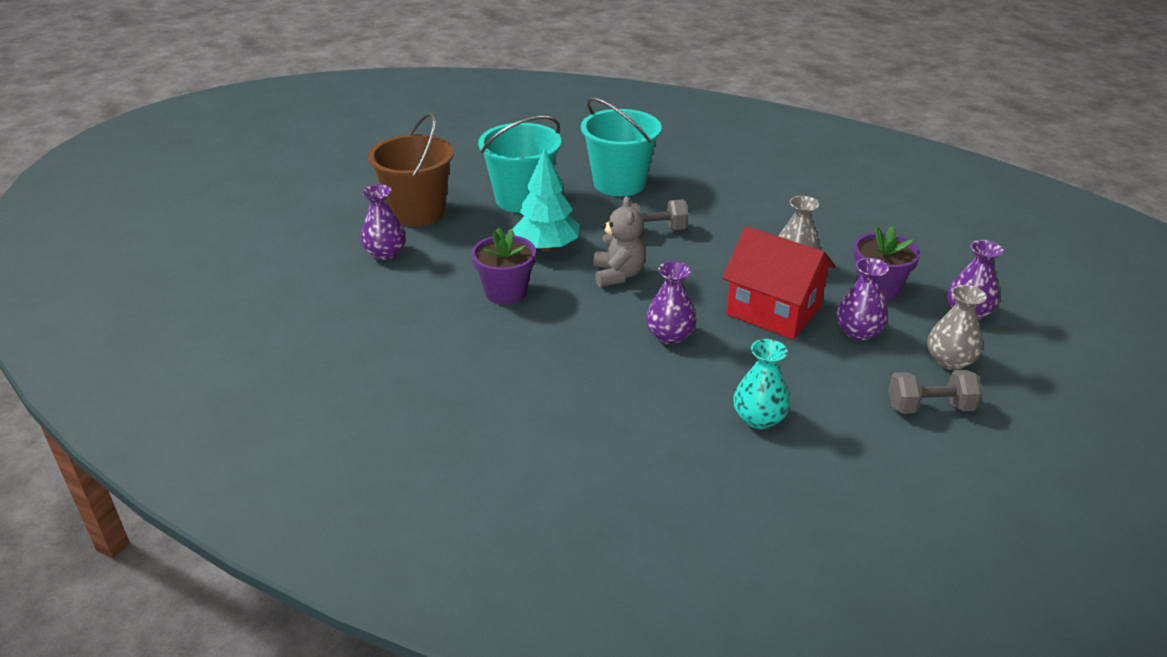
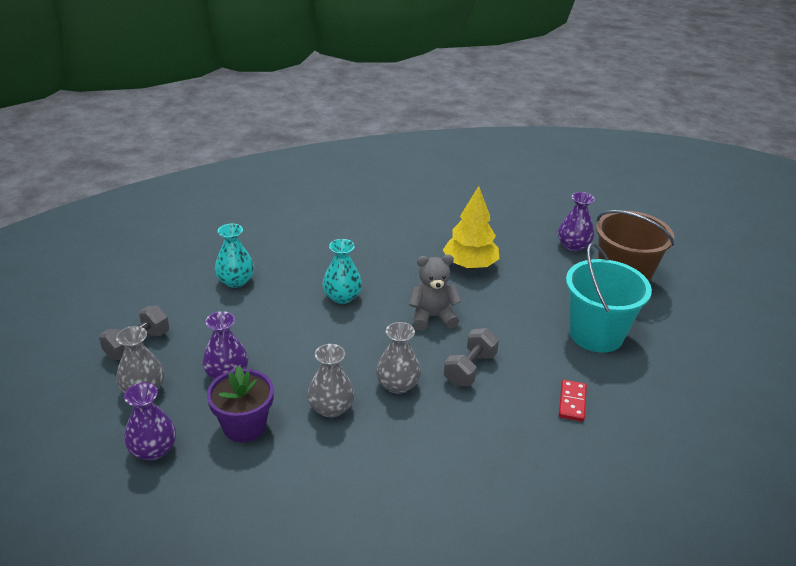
camera: 130 degrees right, 0 degrees up
(506, 292) = (470, 265): purple flower pot -> yellow tree
(547, 247) = (506, 307): turquoise tree -> none
(618, 275) = (432, 317): grey teddy bear -> grey teddy bear turned 135 degrees clockwise
(619, 183) = (572, 402): turquoise bucket -> red domino
(670, 335) = (342, 297): purple vase -> turquoise vase
(722, 251) = (397, 385): none -> grey vase
(773, 311) = (301, 354): red house -> none

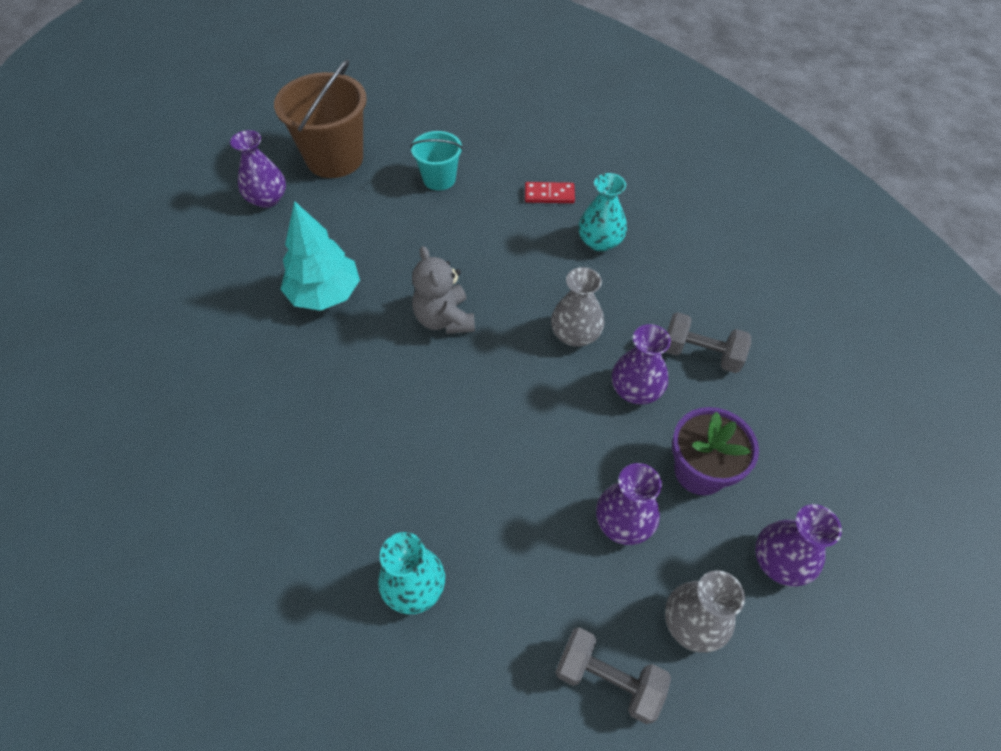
camera: 100 degrees left, 20 degrees up
(331, 408) = (636, 390): grey vase -> purple vase
(342, 297) = (424, 426): turquoise vase -> turquoise vase (600, 241)
(470, 265) = (325, 294): yellow tree -> turquoise tree
(470, 369) = (528, 274): grey dumbbell -> grey dumbbell (700, 354)
(596, 334) = (439, 179): turquoise bucket -> turquoise bucket, size x0.56

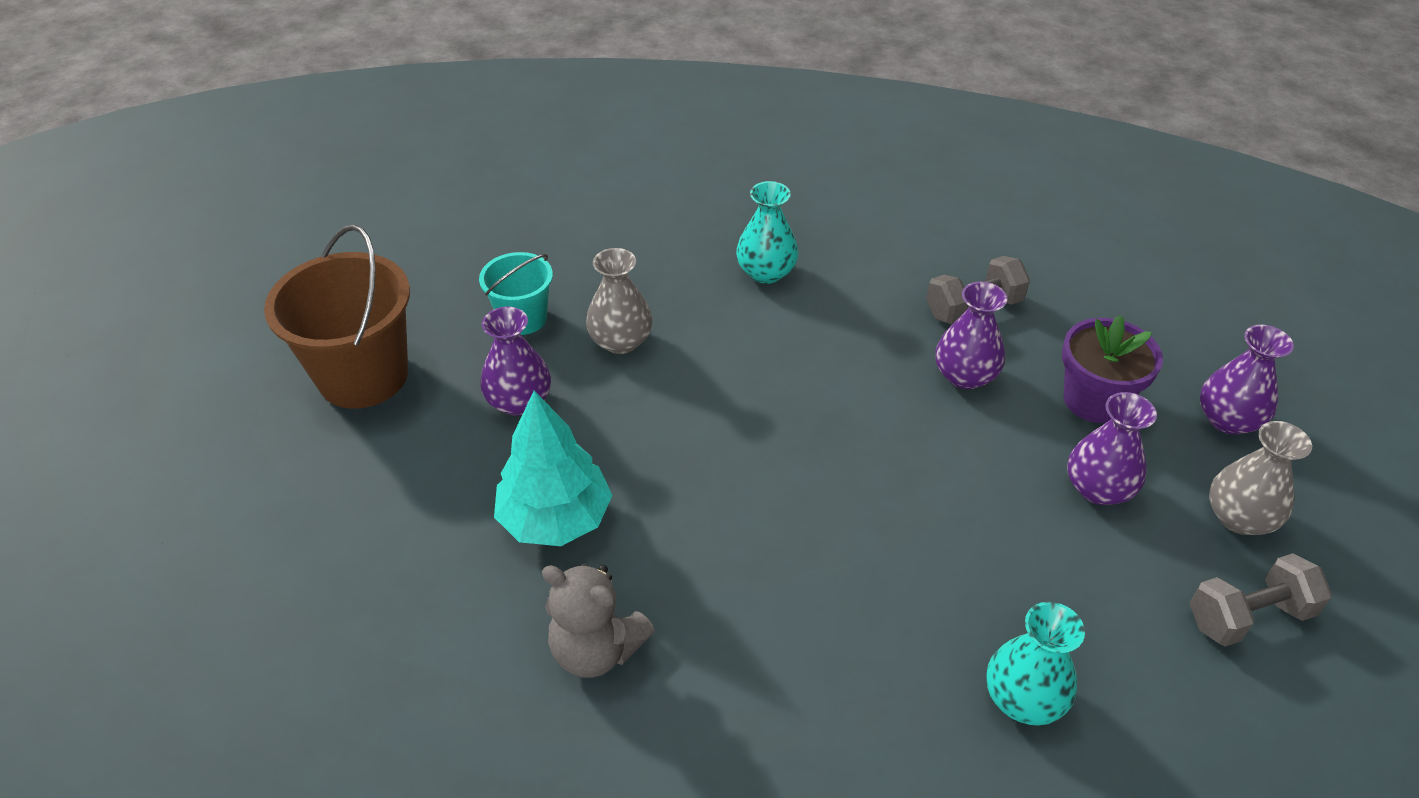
camera: 45 degrees left, 10 degrees down
(267, 199) = (334, 474): purple vase -> purple vase (519, 401)
(444, 319) = (718, 446): grey teddy bear -> grey teddy bear (596, 649)
(549, 195) = (661, 261): red domino -> none
(575, 334) = (855, 368): grey vase -> grey vase (620, 341)

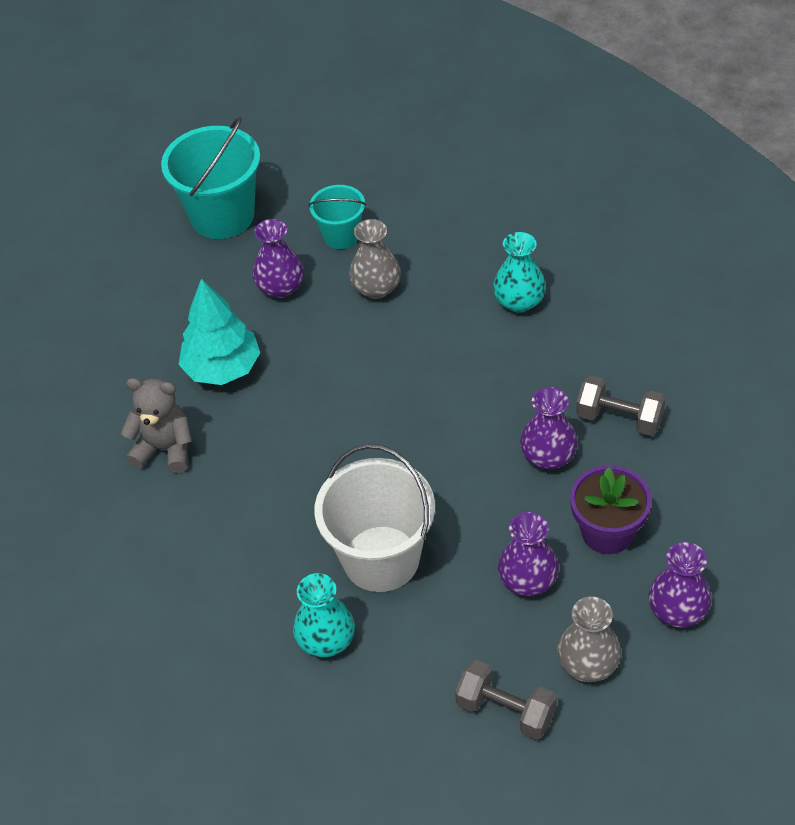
camera: 50 degrees right, 5 degrees up
(363, 376) = (222, 216): brown bucket -> turquoise bucket
(596, 649) = (165, 449): grey teddy bear -> grey teddy bear turned 120 degrees clockwise
(959, 575) = (381, 558): none -> white bucket

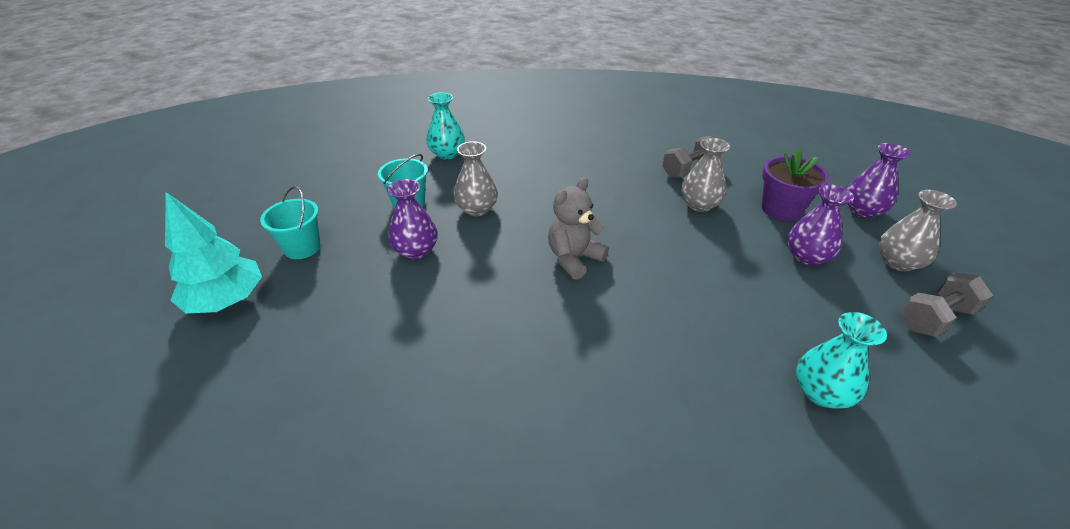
camera: 60 degrees left, 10 degrees down
(165, 449) = (508, 405): grey teddy bear -> grey teddy bear (574, 258)
(222, 216) = (302, 247): turquoise bucket -> turquoise bucket, size x0.56
(222, 368) = (457, 320): turquoise tree -> turquoise tree (227, 300)
(381, 558) = (744, 318): white bucket -> none
(519, 301) = (558, 164): turquoise vase -> turquoise vase (447, 154)
(548, 456) = (699, 205): purple vase -> grey vase

